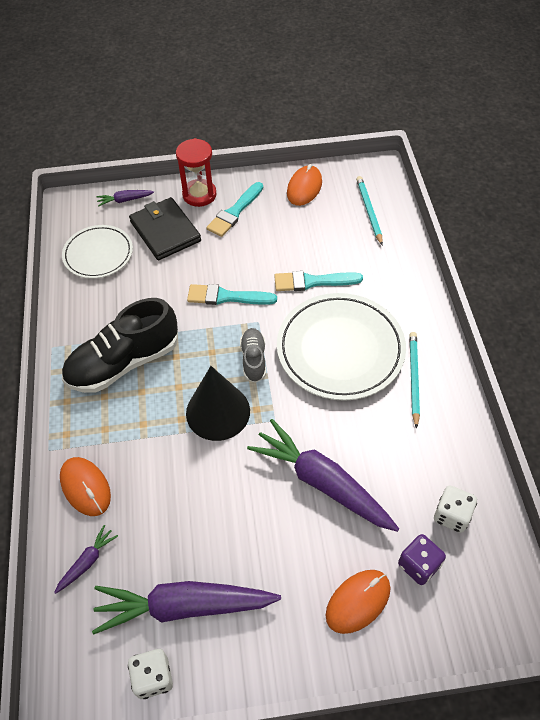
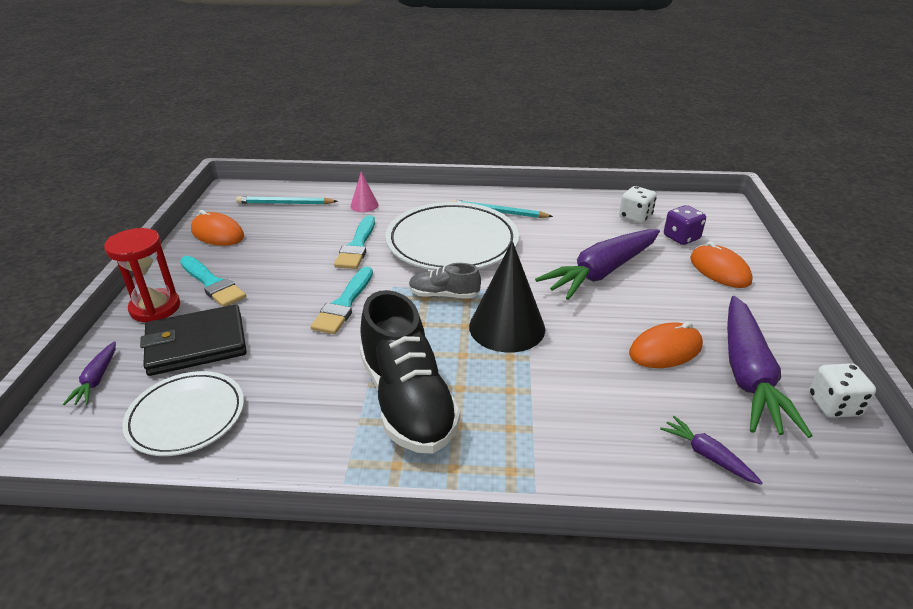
camera: 80 degrees left, 20 degrees down
(85, 487) = (599, 452): orange mouse -> orange mouse (665, 350)
(386, 267) = (364, 205): none -> pink cone

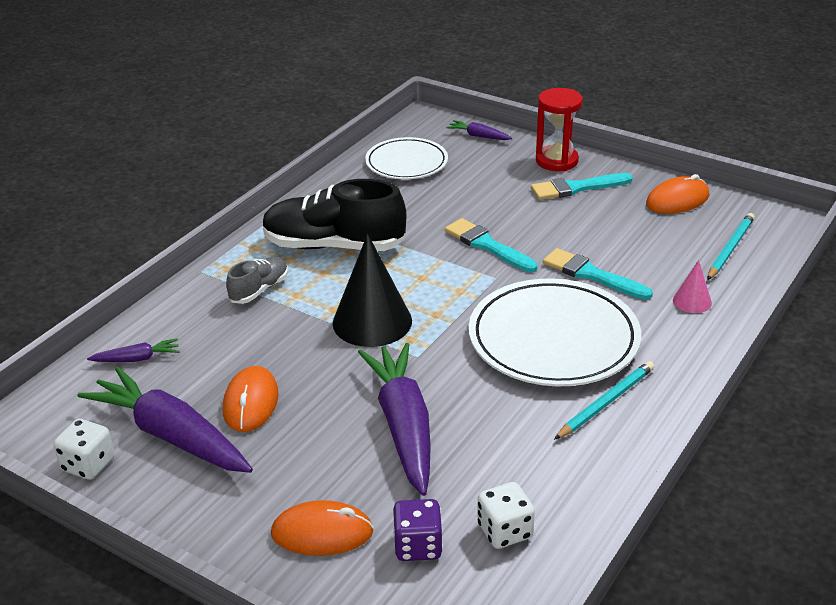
camera: 120 degrees right, 0 degrees up
(196, 344) = (488, 173): black wallet -> none
(444, 295) = (454, 302): grey shoe -> grey shoe (259, 290)

